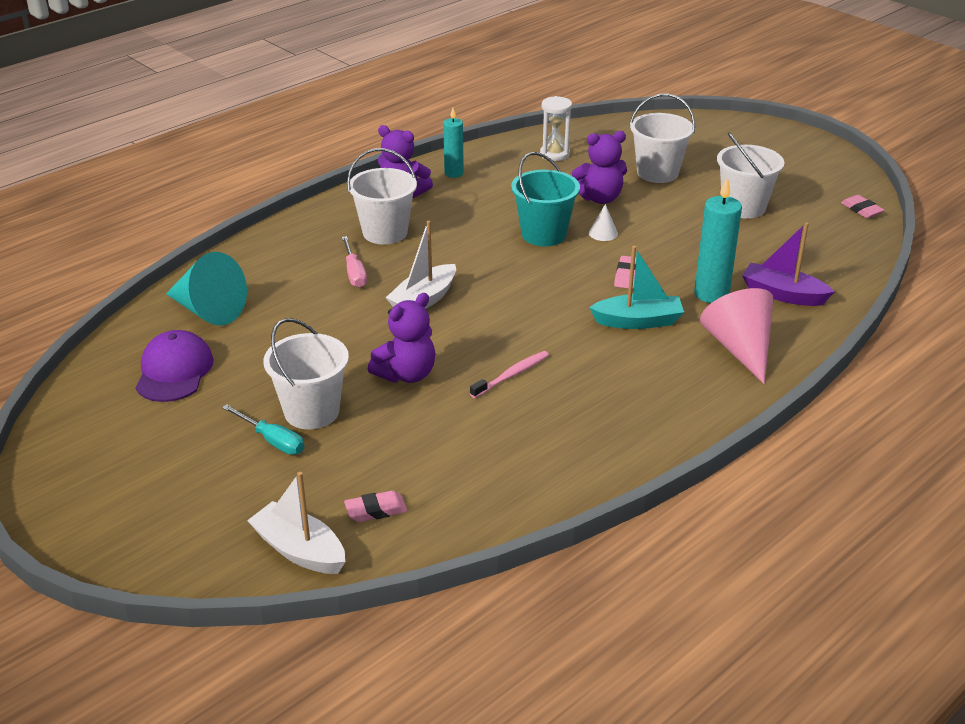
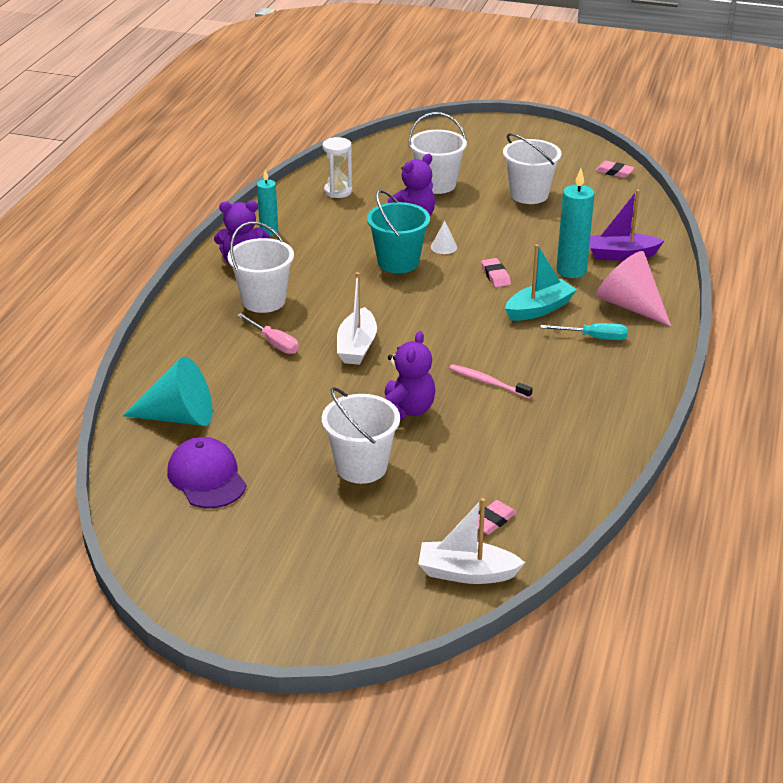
camera: 30 degrees left, 0 degrees up
(272, 440) = (354, 501): turquoise screwdriver -> turquoise screwdriver (594, 337)
(512, 375) = (488, 382): pink toothbrush -> pink toothbrush turned 75 degrees counterclockwise

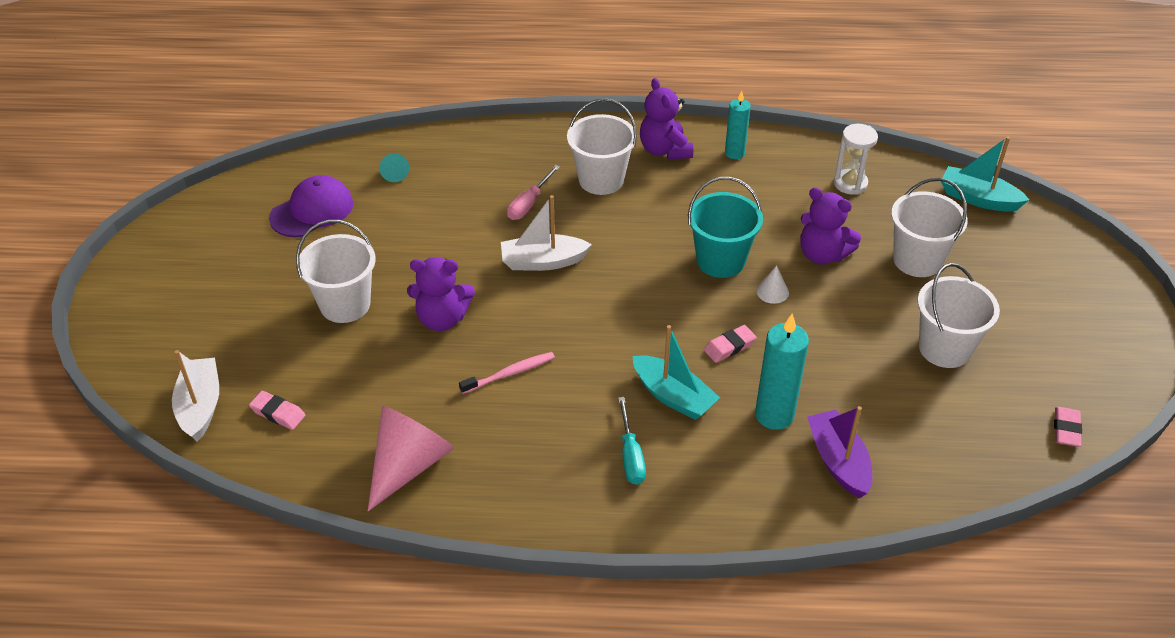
camera: 75 degrees right, 10 degrees up
(179, 417) = (394, 173): turquoise cone -> turquoise cone, size x0.45
(383, 148) = (978, 198): none -> turquoise boat
(488, 382) = (510, 373): pink toothbrush -> pink toothbrush turned 45 degrees clockwise
(630, 305) = (717, 483): pink cone -> pink cone (408, 465)

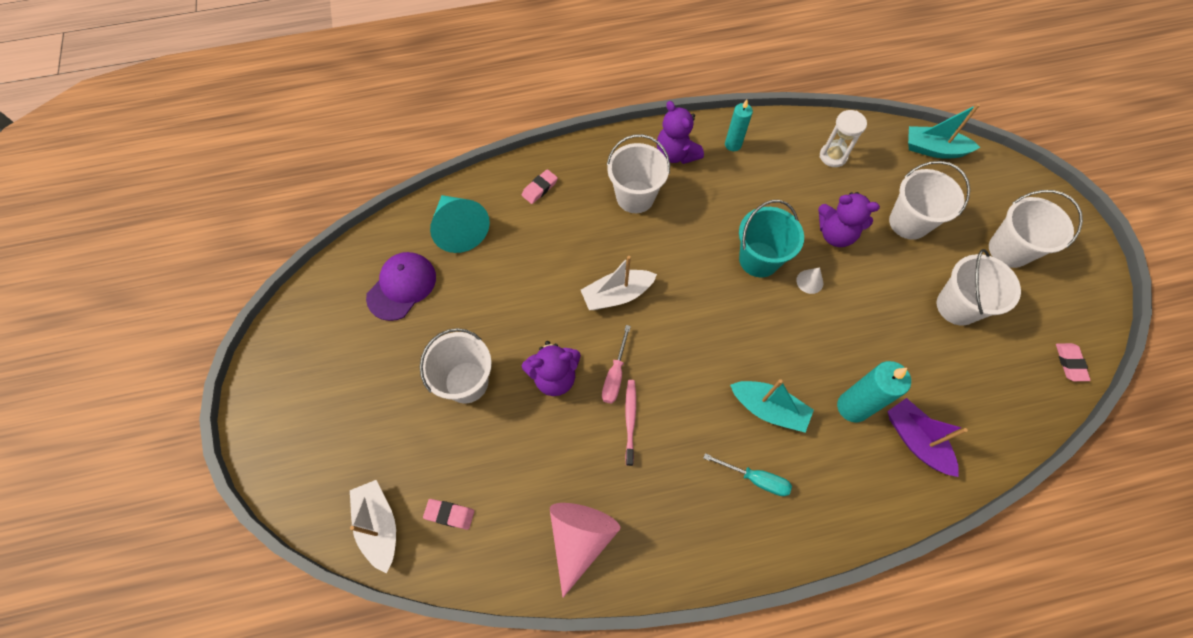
camera: 15 degrees left, 20 degrees up
(394, 173) = (459, 229): turquoise cone -> turquoise cone, size x2.24
(510, 373) = (630, 420): pink toothbrush -> pink toothbrush turned 45 degrees counterclockwise
(529, 204) = (584, 236): pink screwdriver -> pink screwdriver (615, 375)
(630, 455) = (755, 479): turquoise screwdriver -> turquoise screwdriver turned 45 degrees counterclockwise
(729, 346) = (795, 346): pink eraser -> pink eraser (539, 188)
(1033, 308) = (1009, 250): none -> white bucket

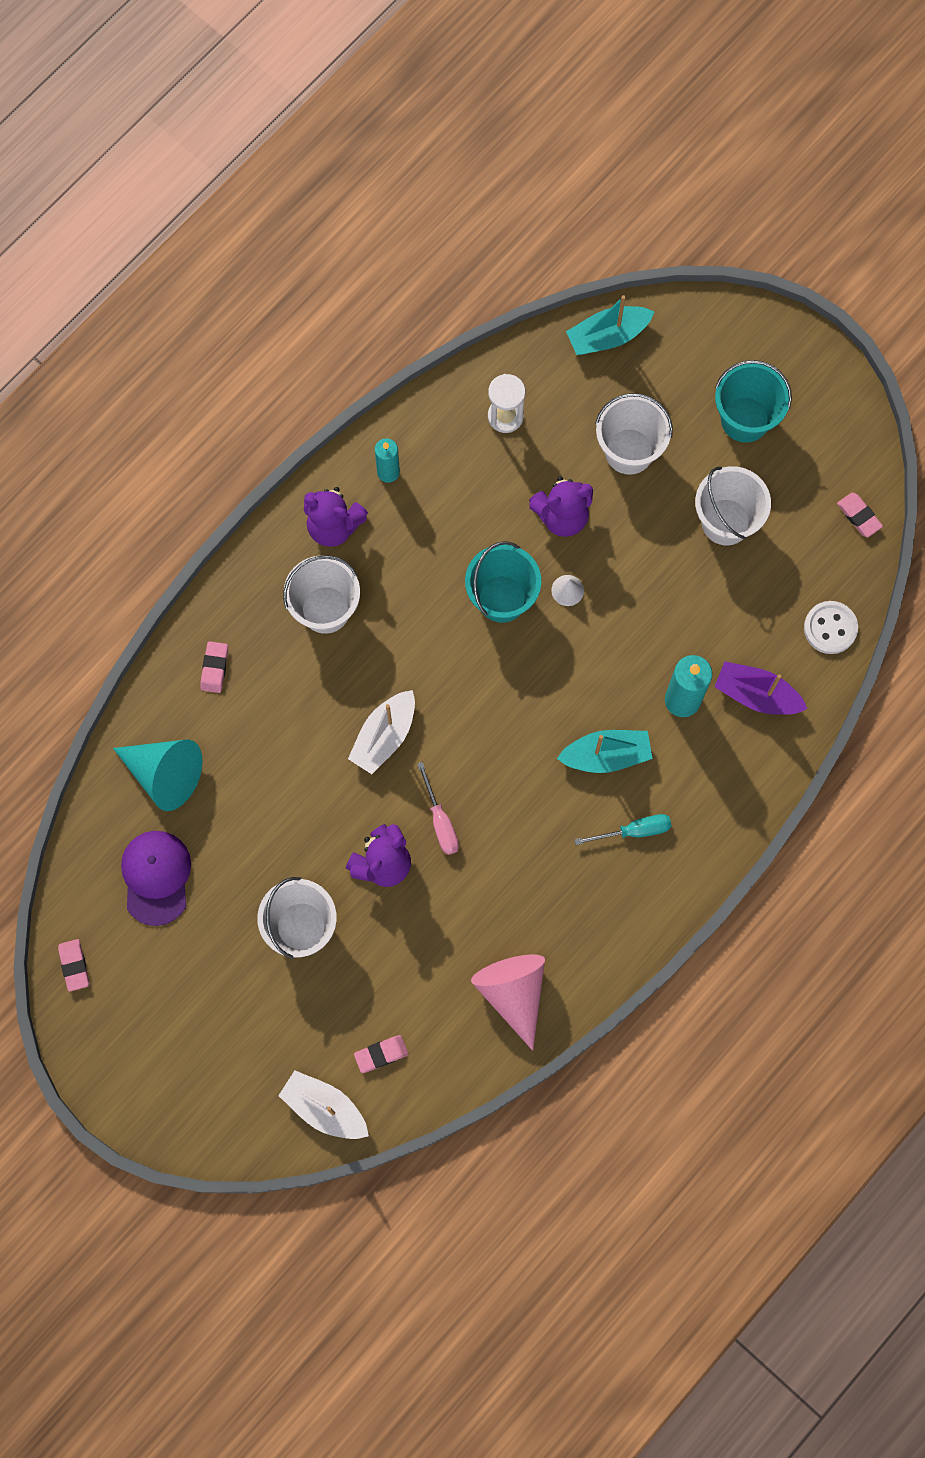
camera: 35 degrees left, 10 degrees up
(306, 307) = (74, 965): none -> pink eraser
(630, 420) = (484, 855): pink toothbrush -> none
(1004, 429) = (830, 628): none -> white button
(1009, 250) = (745, 419): white bucket -> turquoise bucket

